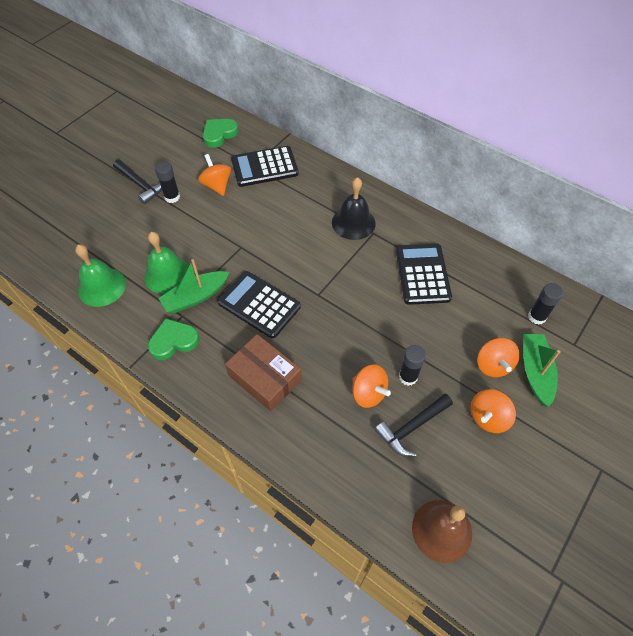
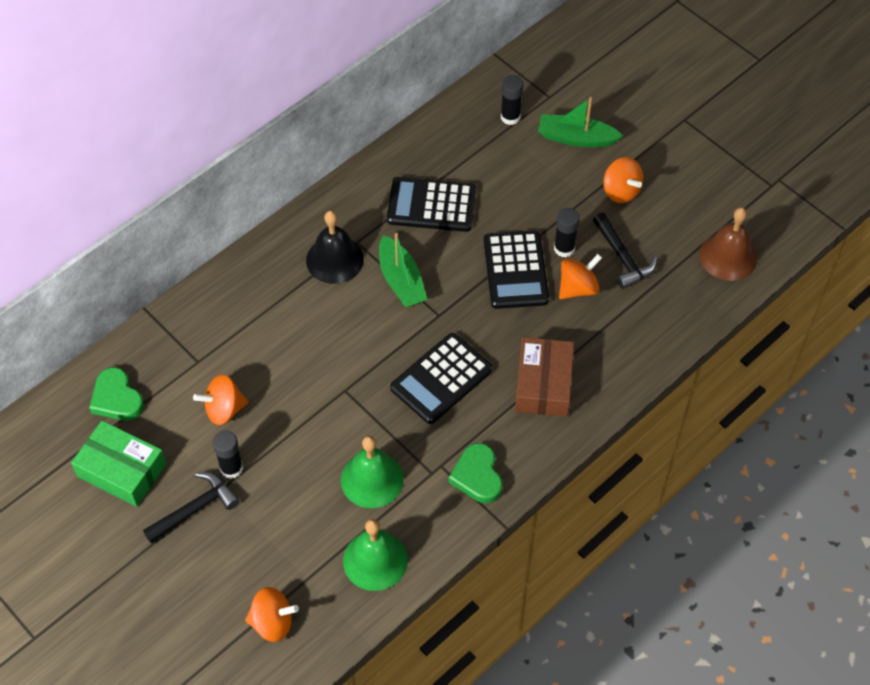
camera: 80 degrees left, 0 degrees up
(167, 146) = (122, 470): none -> green box
(195, 297) = (415, 448): green boat -> green boat (401, 280)
(264, 167) = (204, 347): black calculator -> black calculator (515, 270)
(264, 378) = (543, 384): brown box -> brown box turned 45 degrees counterclockwise
(493, 365) = (562, 171): orange spinning top -> orange spinning top (272, 622)

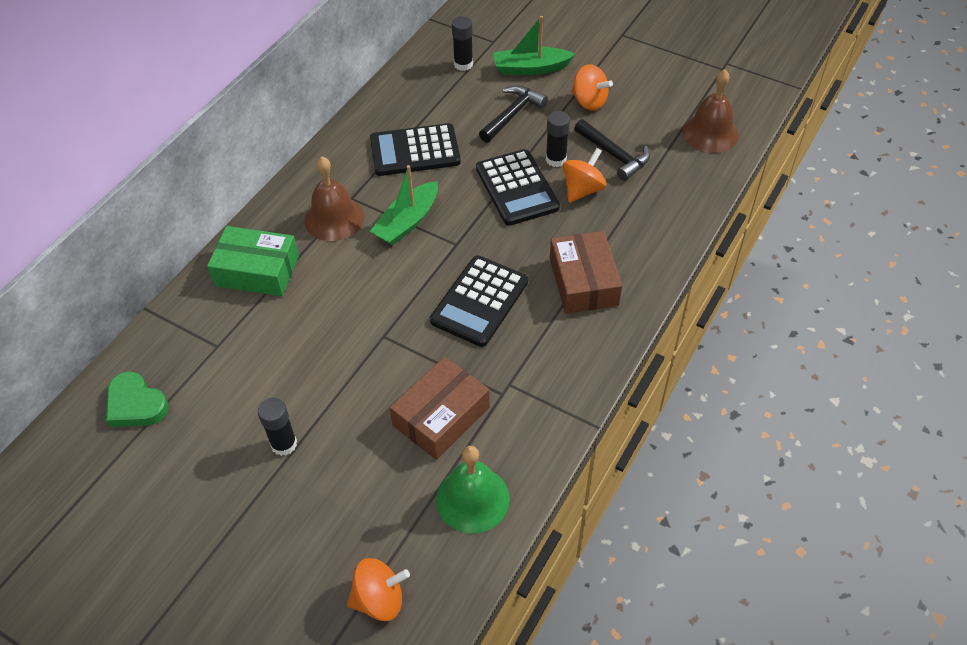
camera: 15 degrees left, 5 degrees down
(122, 470) = (159, 478): green box -> green box (257, 271)
(195, 509) = (255, 497): black hammer -> black hammer (512, 114)
(224, 409) = (259, 386): orange spinning top -> none
(335, 259) = (334, 218): black bell -> brown bell
(372, 479) = (441, 416): green bell -> brown box
(401, 280) = (407, 222): green boat -> green boat turned 75 degrees clockwise
(477, 476) = (550, 385): green heart -> none

